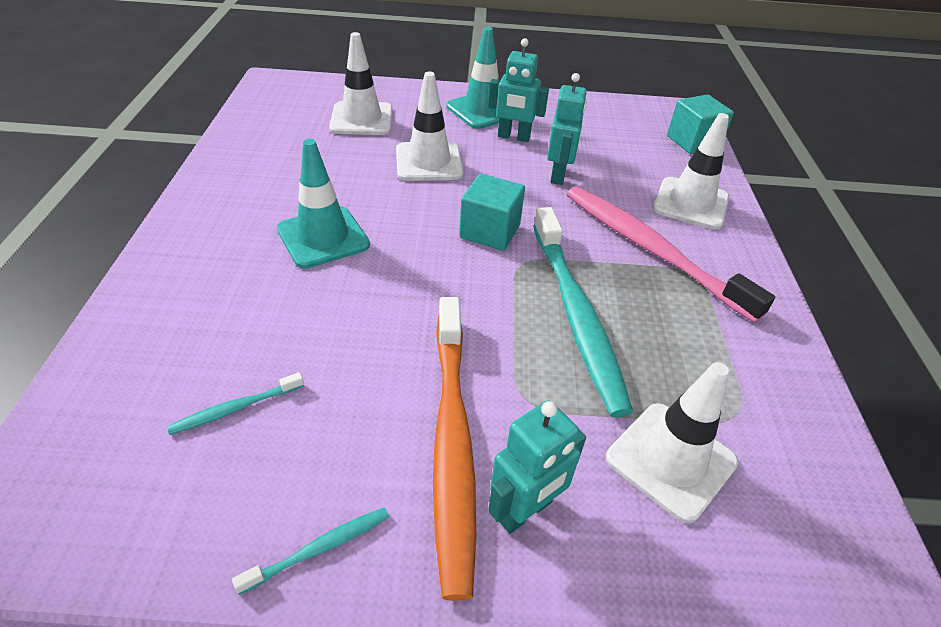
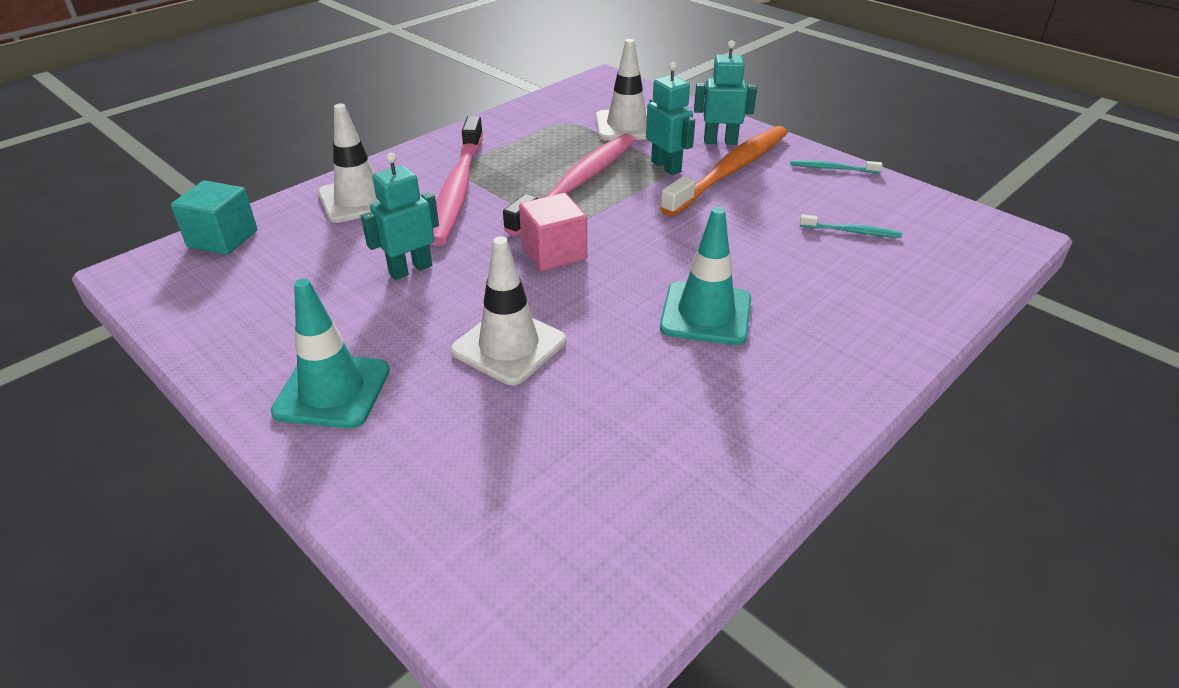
camera: 135 degrees left, 5 degrees down
(362, 119) = (501, 462): white traffic cone -> none
(490, 231) = (554, 253): turquoise cube -> pink cube
(513, 137) = (370, 332): turquoise robot -> turquoise robot (666, 167)
(576, 315) = (578, 183): turquoise toothbrush -> pink toothbrush

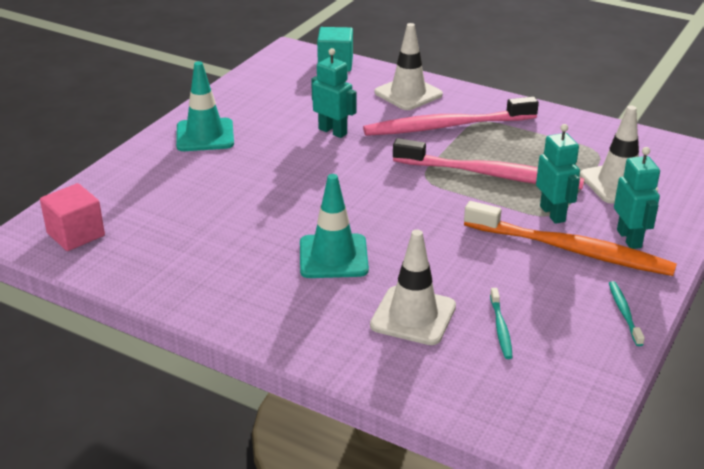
camera: 75 degrees right, 5 degrees down
(509, 346) = (265, 182): white traffic cone -> white traffic cone (413, 316)
(554, 253) = (381, 181): pink cube -> pink cube (76, 234)
(666, 167) = (553, 214): turquoise robot -> turquoise robot turned 60 degrees counterclockwise

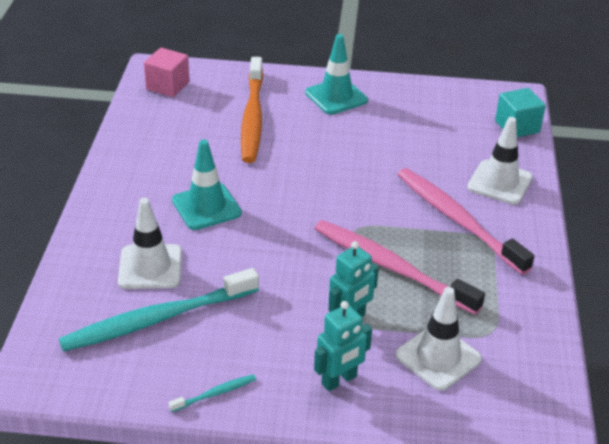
camera: 65 degrees right, 5 degrees up
(333, 131) = (394, 157): turquoise robot -> none
(491, 175) = (390, 266): pink toothbrush -> pink toothbrush turned 135 degrees clockwise
(500, 328) = (156, 319): turquoise toothbrush -> turquoise toothbrush, size x2.40
(571, 250) = (296, 342): orange toothbrush -> orange toothbrush (252, 118)

